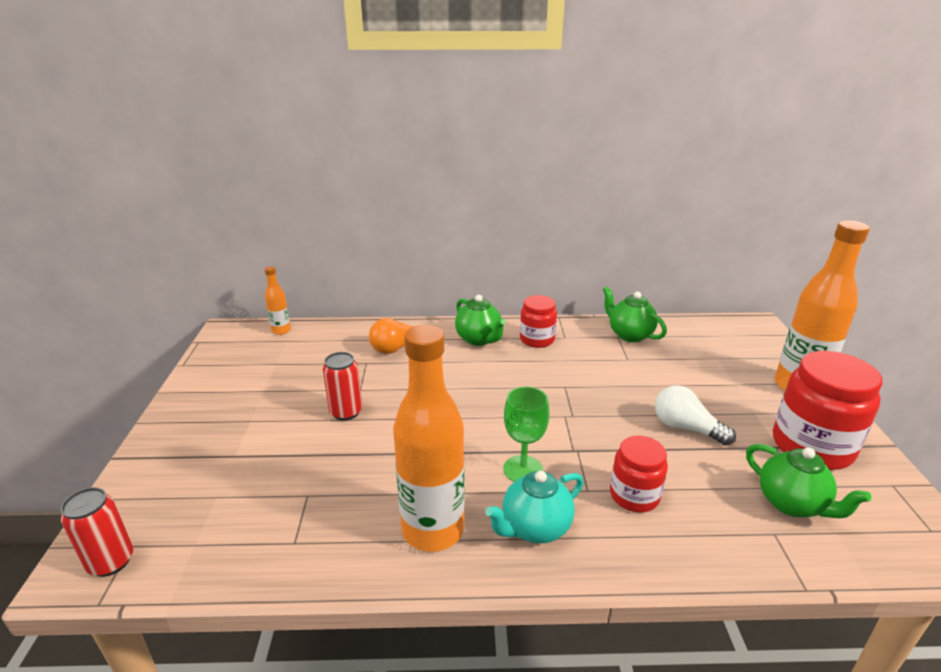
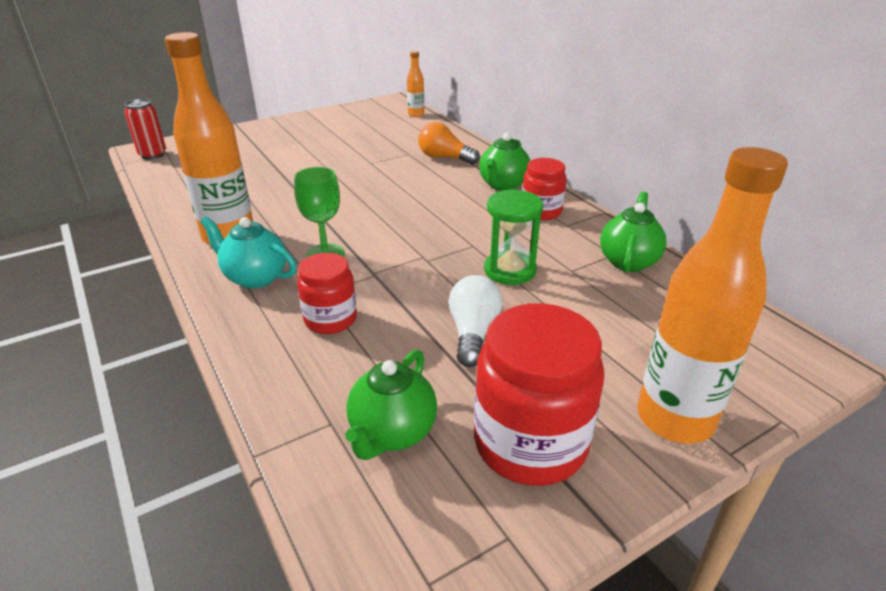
camera: 60 degrees right, 5 degrees up
(346, 412) = (337, 167): red can -> none
(612, 383) = (509, 270): none -> green hourglass

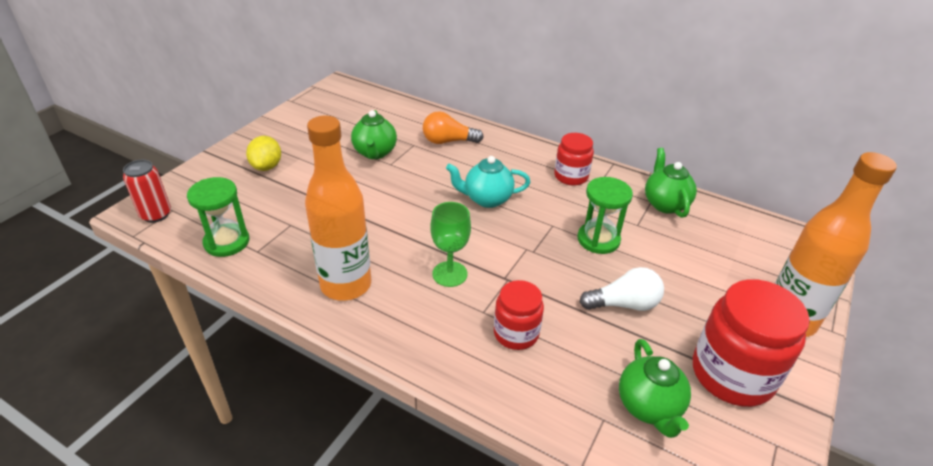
camera: 30 degrees left, 5 degrees up
(178, 183) = (227, 242): none -> green hourglass
(255, 277) = (415, 318): turquoise teapot -> turquoise teapot (487, 199)
(268, 143) = (267, 166): none -> yellow lemon
(416, 114) = (376, 97): orange bottle -> none
(473, 333) = (624, 304): white light bulb -> white light bulb turned 105 degrees clockwise
(503, 185) = (520, 158): green teapot -> green teapot (375, 153)

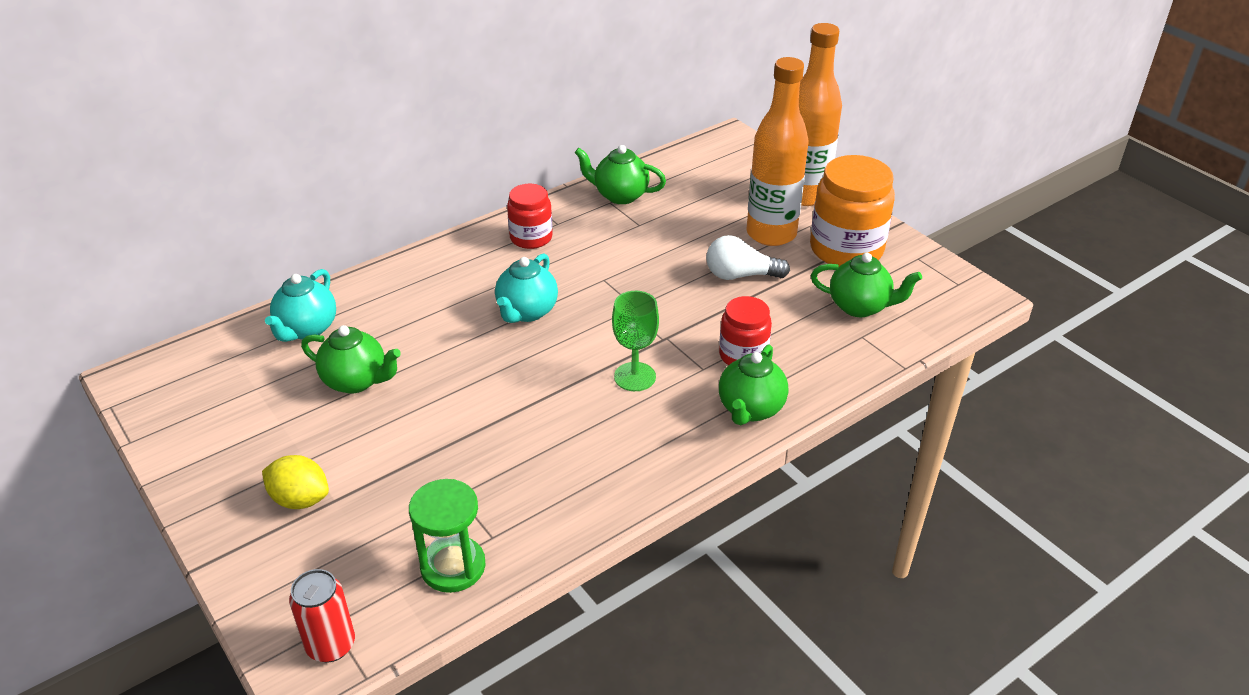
camera: 65 degrees left, 0 degrees up
(346, 285) = (605, 464): orange bottle -> orange bottle (771, 234)
(410, 121) = (307, 329): none -> turquoise teapot
(448, 141) = (385, 308): orange light bulb -> none
(449, 356) = (750, 409): none -> green teapot
(598, 240) = (645, 257): green hourglass -> none
(624, 304) = (741, 275): white light bulb -> white light bulb turned 105 degrees counterclockwise
(732, 374) = (846, 249): red jar -> orange jar

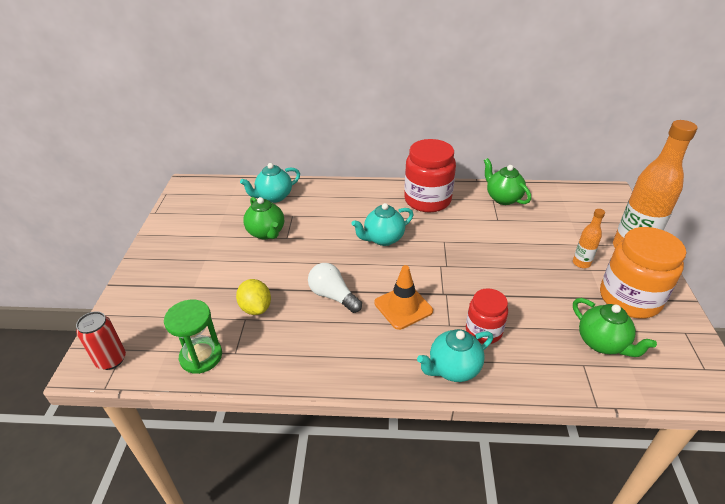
camera: 40 degrees right, 0 degrees up
(300, 499) = (181, 277): yellow lemon -> yellow lemon (256, 308)
(531, 238) = (427, 200): red jar -> red jar, size x1.70
(635, 377) = (403, 307): green goblet -> orange traffic cone
(741, 275) = (533, 279): white light bulb -> white light bulb (333, 296)
(750, 409) = (453, 369): green teapot -> turquoise teapot
(771, 234) = (581, 263): orange bottle -> orange bottle, size x0.46

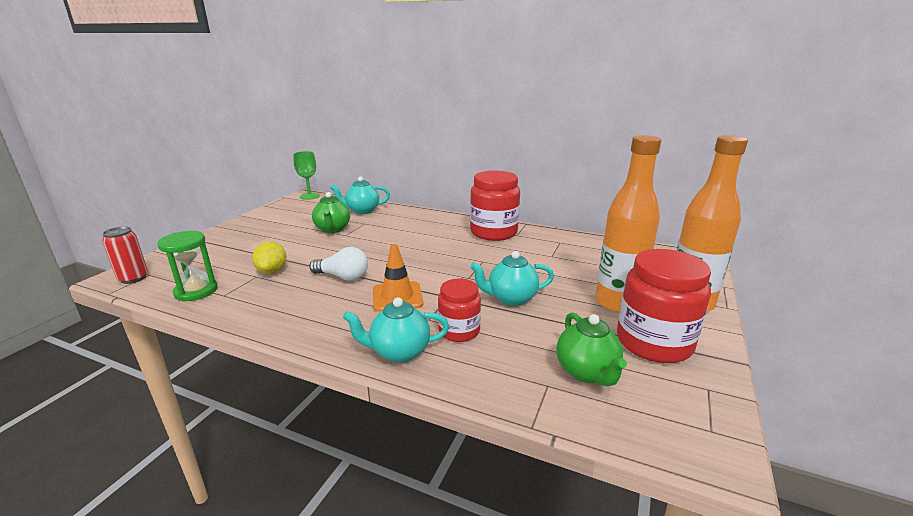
camera: 20 degrees right, 15 degrees down
(194, 186) = (309, 196): none -> green goblet
(333, 296) = (343, 277): white light bulb -> white light bulb turned 135 degrees clockwise
(383, 239) = (426, 249): turquoise teapot -> turquoise teapot (511, 298)
(503, 198) = (571, 243): green teapot -> none
(581, 263) = (617, 303): orange bottle -> orange bottle, size x2.16
(629, 299) = (654, 343): orange jar -> red jar

